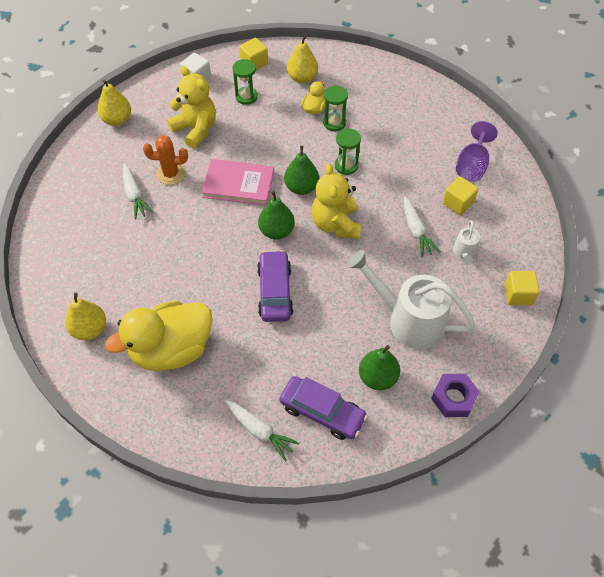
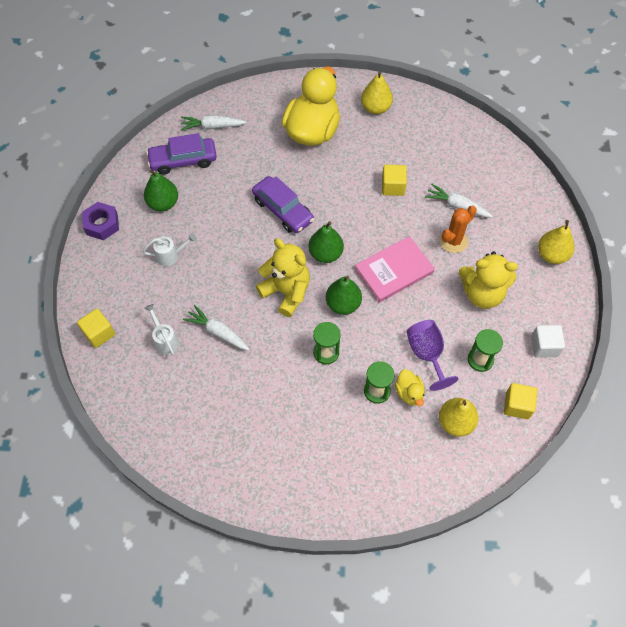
camera: 140 degrees right, 5 degrees up
(408, 320) = (171, 255): white watering can -> white watering can, size x0.46
(458, 203) = (202, 385): yellow cube -> yellow cube (393, 187)
(472, 165) = (216, 437): purple goblet -> purple goblet (427, 354)

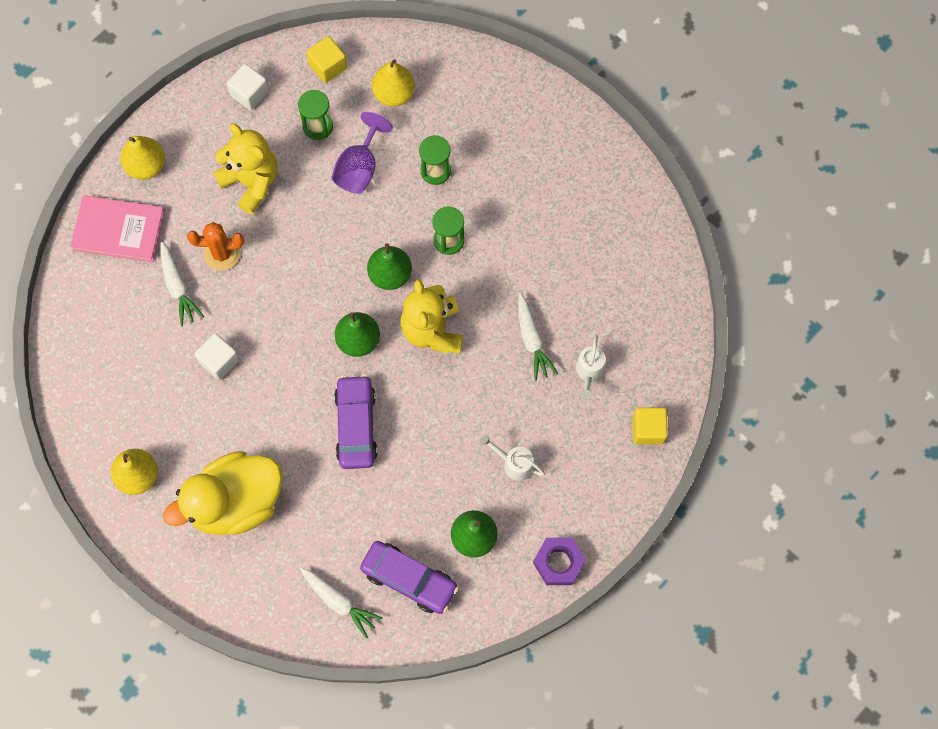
camera: 140 degrees left, 10 degrees up
(393, 187) = (219, 361): yellow cube -> white cube
(394, 271) = (310, 269): pink book -> pink book (119, 230)
(409, 393) = (409, 147): yellow duck -> none

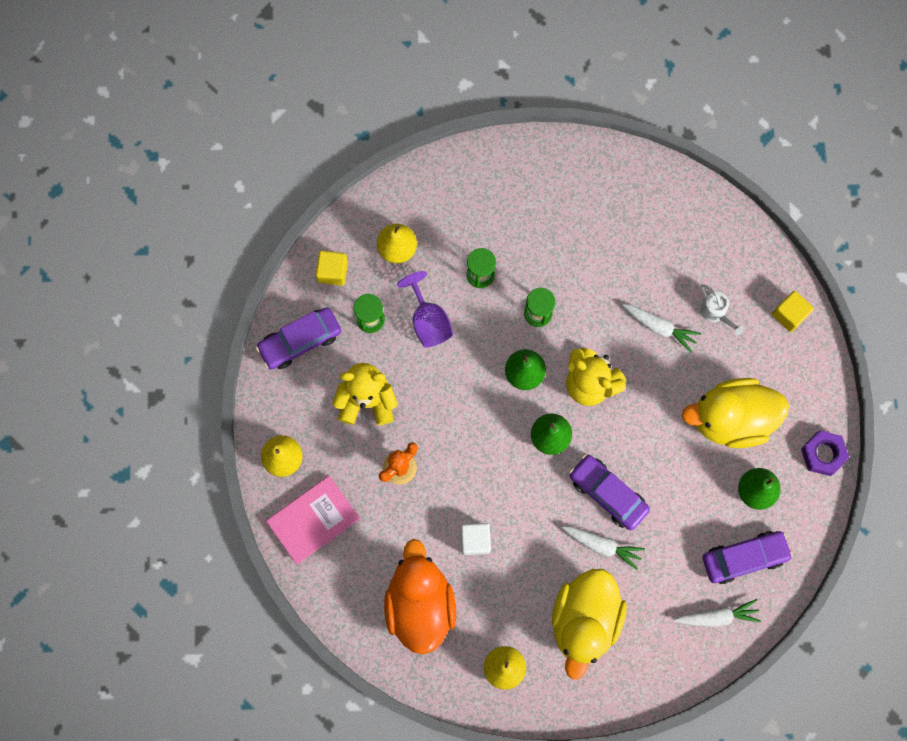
camera: 45 degrees left, 5 degrees up
(128, 367) = (420, 604): none -> orange duck
(178, 287) = (395, 518): white carrot -> white carrot (602, 545)
(249, 93) = (300, 341): white cube -> purple car
(514, 463) = (731, 418): white watering can -> yellow duck

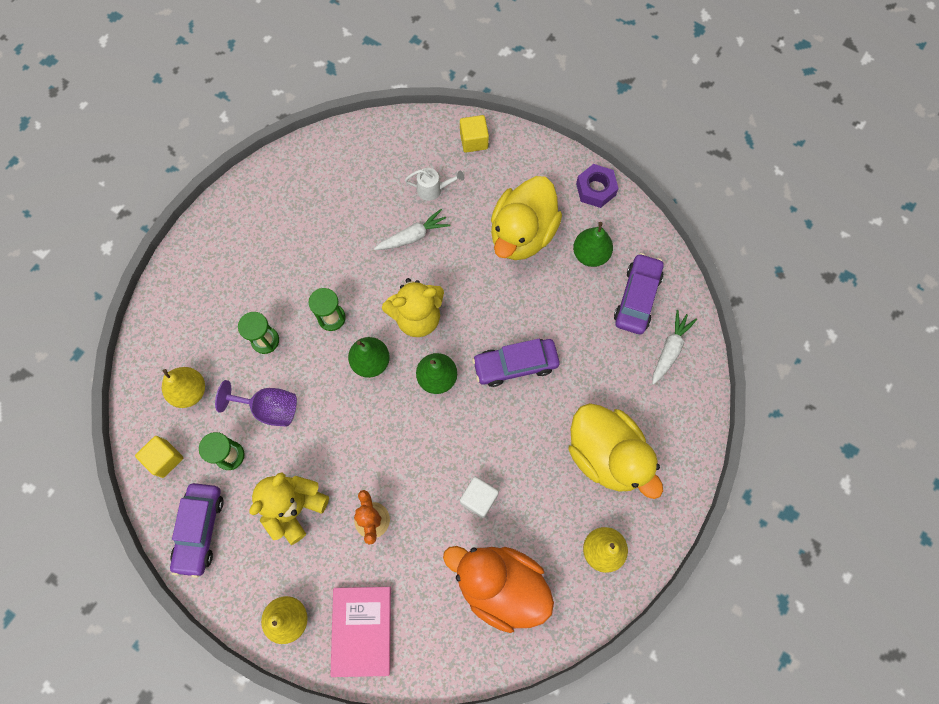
camera: 55 degrees left, 5 degrees down
(602, 545) = (553, 398): white carrot -> none

